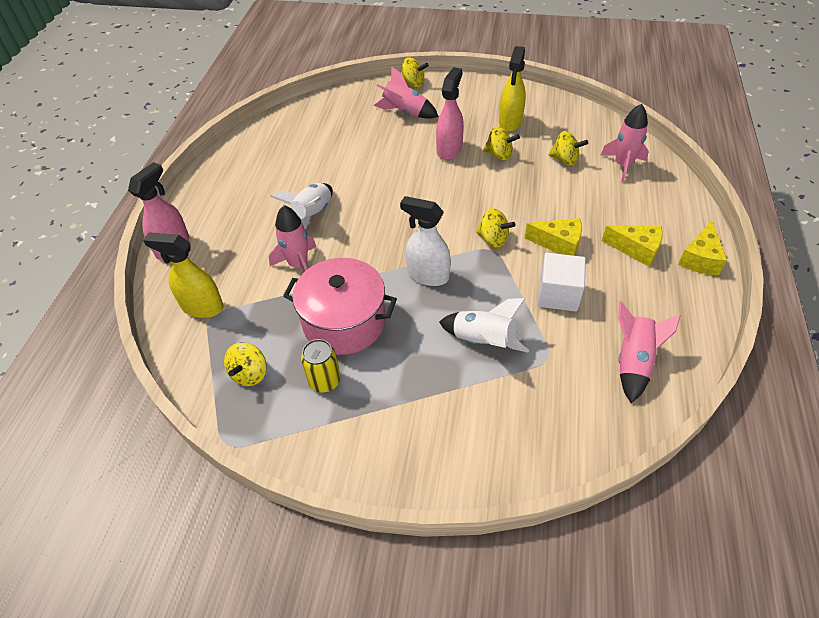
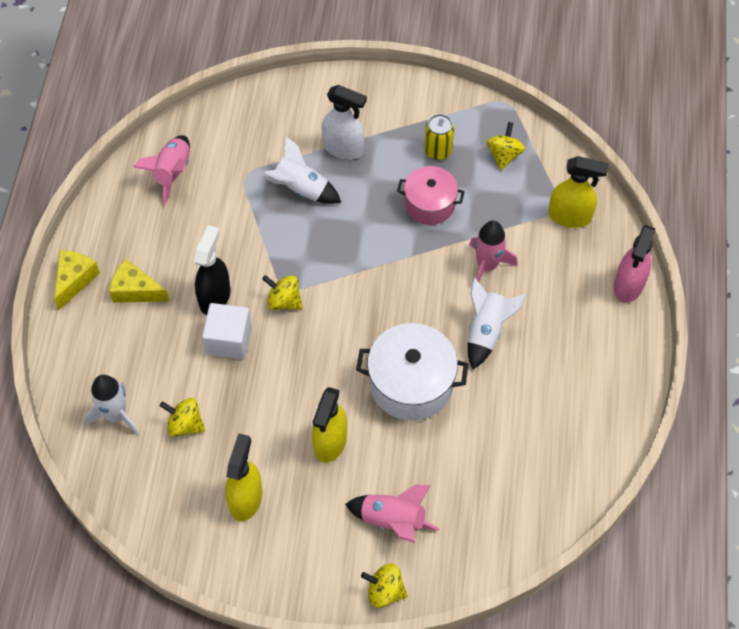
camera: 175 degrees right, 10 degrees up
(344, 322) = (429, 204): pink pot -> pink pot, size x0.65
(383, 182) = (411, 384): none -> white pot
(427, 275) = (353, 256): white spray bottle -> white spray bottle (343, 148)
(449, 149) = (330, 442): pink spray bottle -> yellow spray bottle
(499, 155) = (266, 433): yellow spinning top -> none
(558, 294) = (226, 236): white cube -> white cube (229, 340)
(559, 243) = (215, 296): yellow cheese -> black spray bottle
(623, 165) = (116, 415): pink rocket -> white rocket

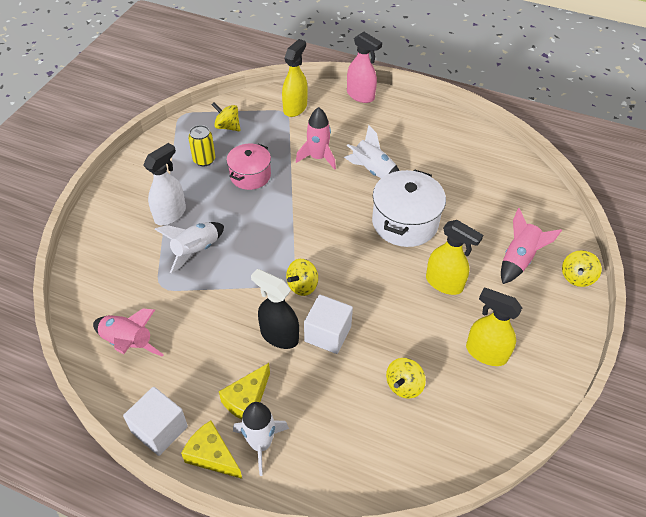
camera: 75 degrees left, 10 degrees down
(90, 231) = (160, 429): none -> white cube
(116, 415) = (380, 444): white rocket -> white rocket (261, 444)

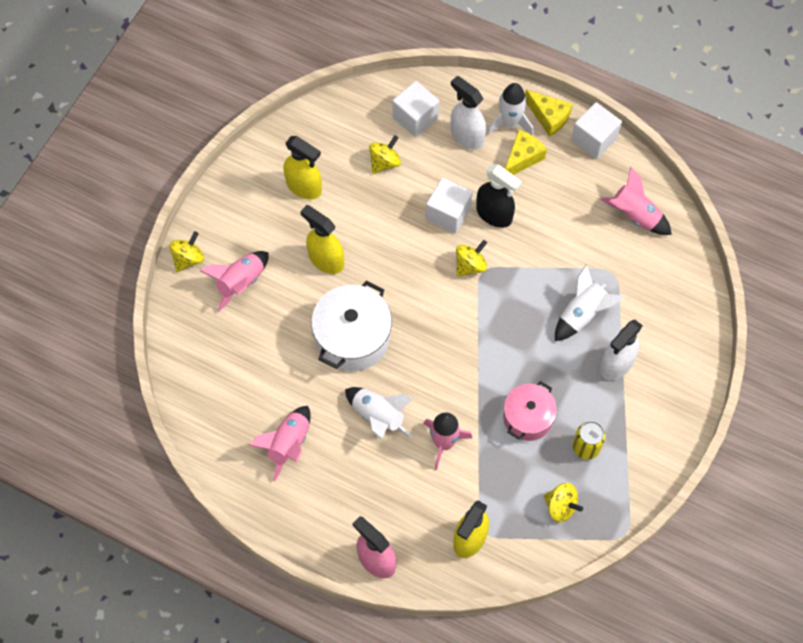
camera: 175 degrees left, 15 degrees up
(312, 424) = (467, 136): none -> white spray bottle
(376, 444) = (415, 118): none -> white cube
(440, 152) = (288, 444): none -> pink rocket

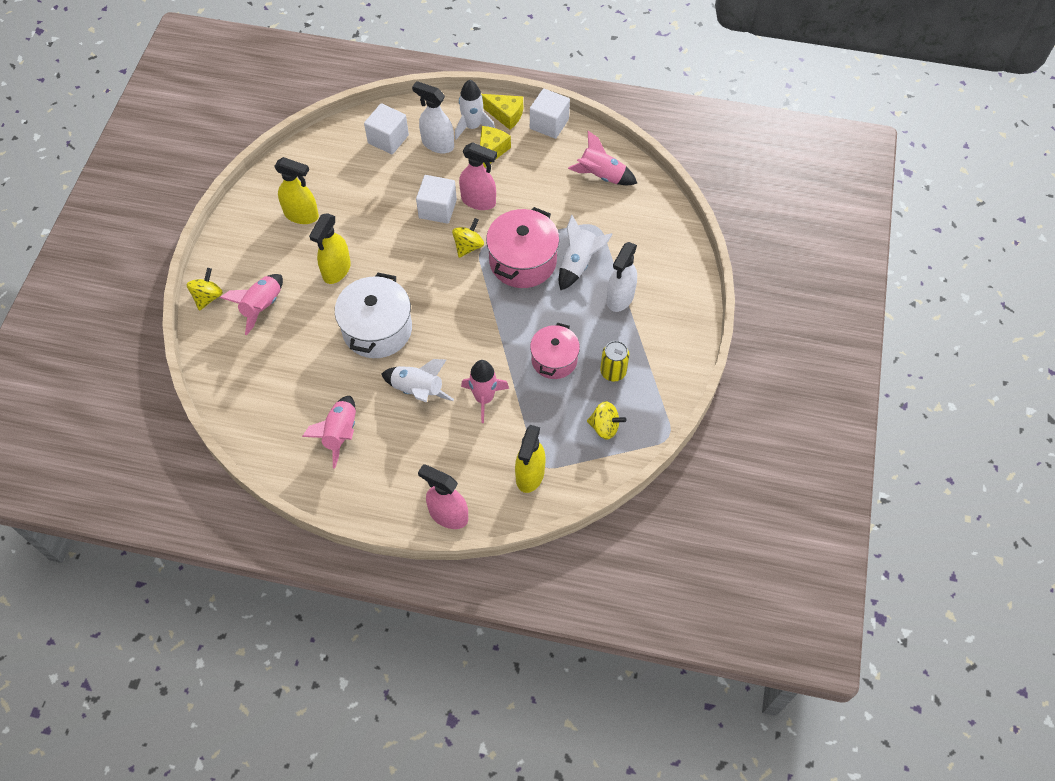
camera: 15 degrees left, 5 degrees down
(326, 260) = (336, 270): yellow spray bottle -> yellow spray bottle turned 90 degrees counterclockwise
(384, 162) = (370, 180): yellow spinning top -> none
(494, 214) = (478, 201): black spray bottle -> pink spray bottle
(523, 296) = (523, 261): none -> pink pot

